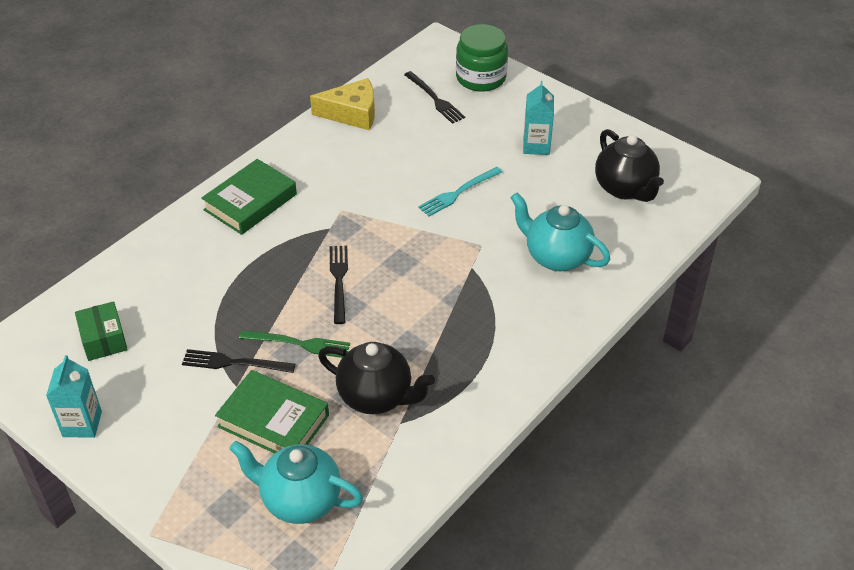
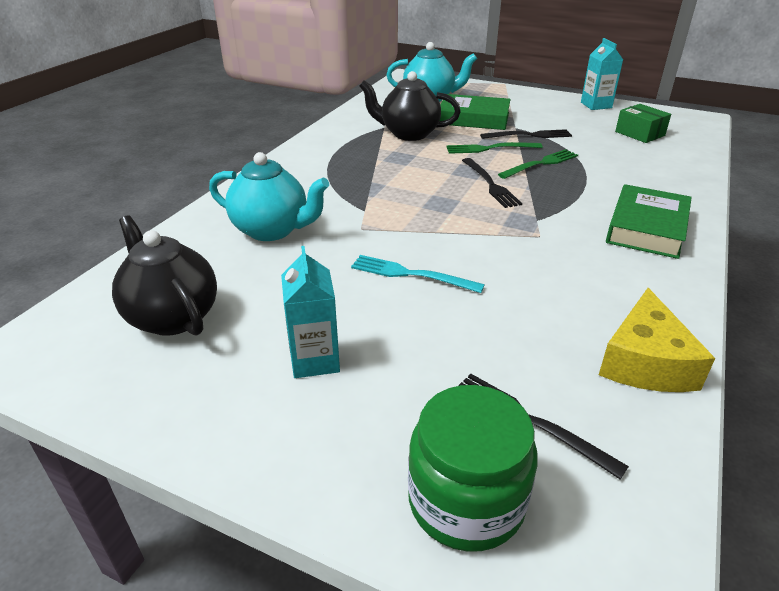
camera: 165 degrees right, 10 degrees down
(265, 304) = (541, 164): none -> green fork
(352, 113) = (645, 362): yellow cheese -> yellow cheese turned 60 degrees counterclockwise
(458, 193) = (411, 274): turquoise fork -> turquoise fork turned 105 degrees counterclockwise

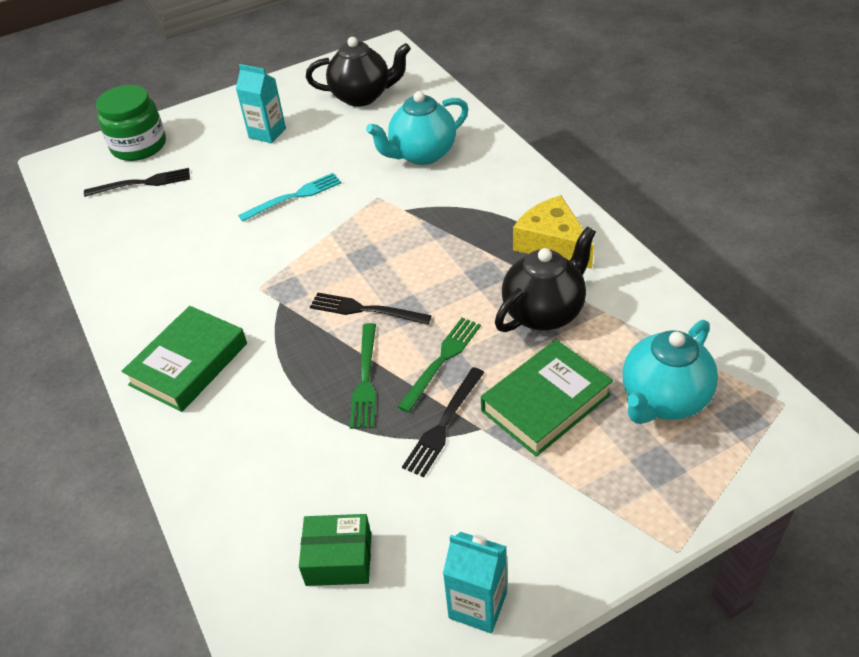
camera: 130 degrees right, 10 degrees up
(645, 362) = (109, 249): yellow cheese -> yellow cheese (552, 243)
(646, 228) = (189, 364): green book -> green book turned 60 degrees clockwise

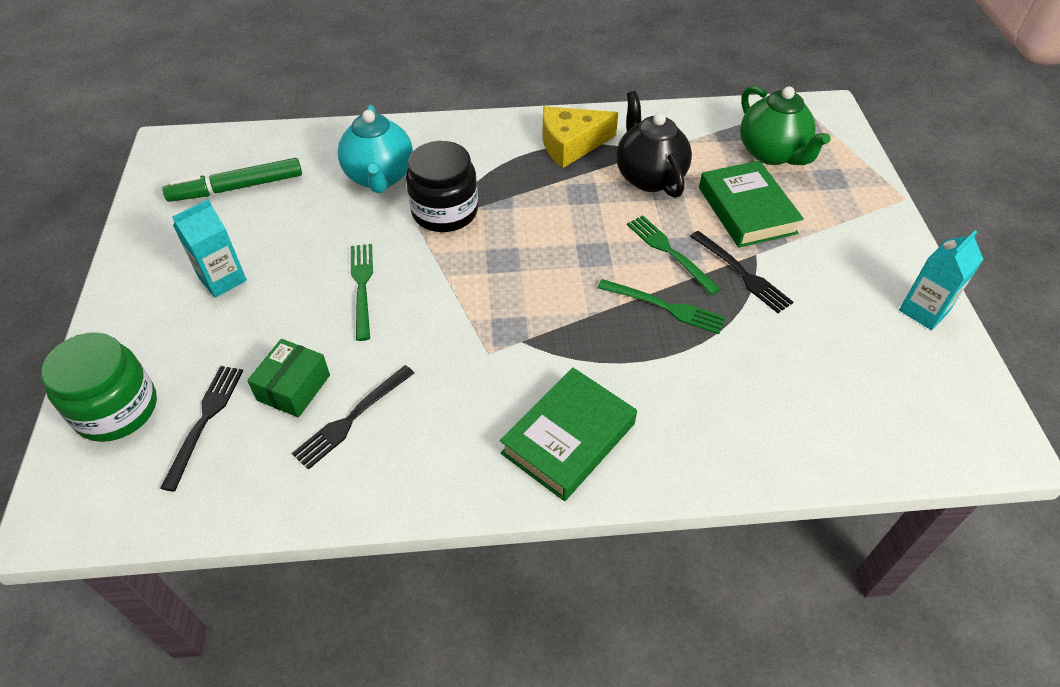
camera: 70 degrees left, 5 degrees up
(189, 364) = (568, 438): green book -> green book turned 75 degrees clockwise
(294, 196) = (362, 286): turquoise fork -> green fork
(339, 559) = (858, 381): green box -> green box (294, 387)
(362, 96) = (237, 188): black teapot -> green marker
(365, 310) = (575, 281): black fork -> black fork (352, 418)
(404, 204) = (445, 211): none -> black jar
(663, 400) = (772, 153): turquoise teapot -> green teapot

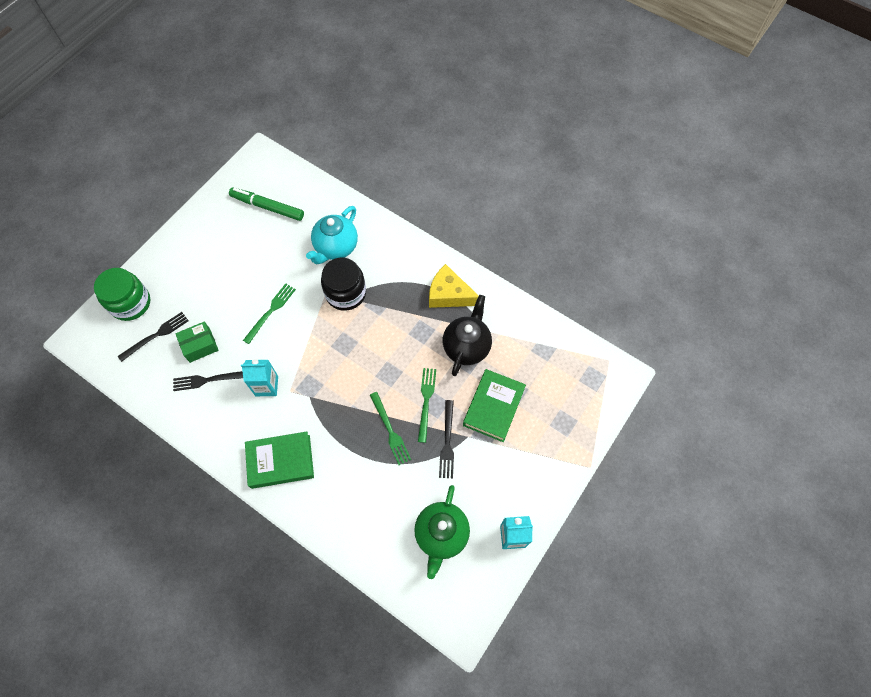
camera: 40 degrees right, 15 degrees up
(222, 279) = (219, 262): turquoise carton -> turquoise carton (266, 386)
(772, 153) = (551, 381): green teapot -> green teapot (441, 535)

